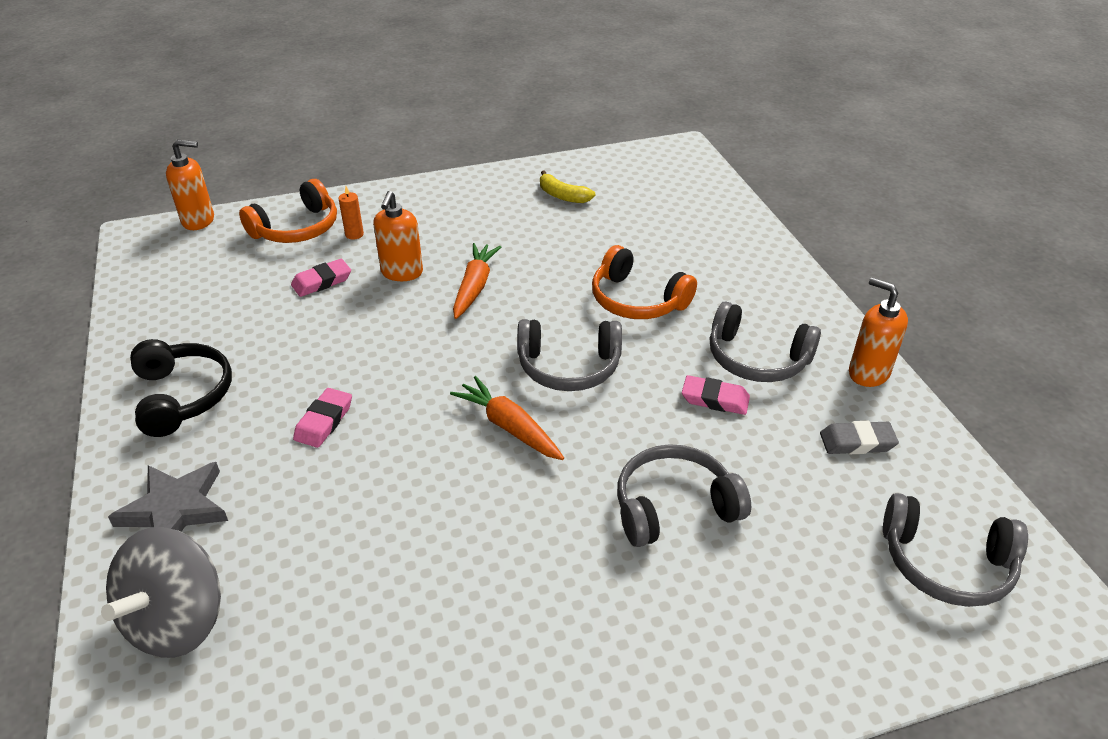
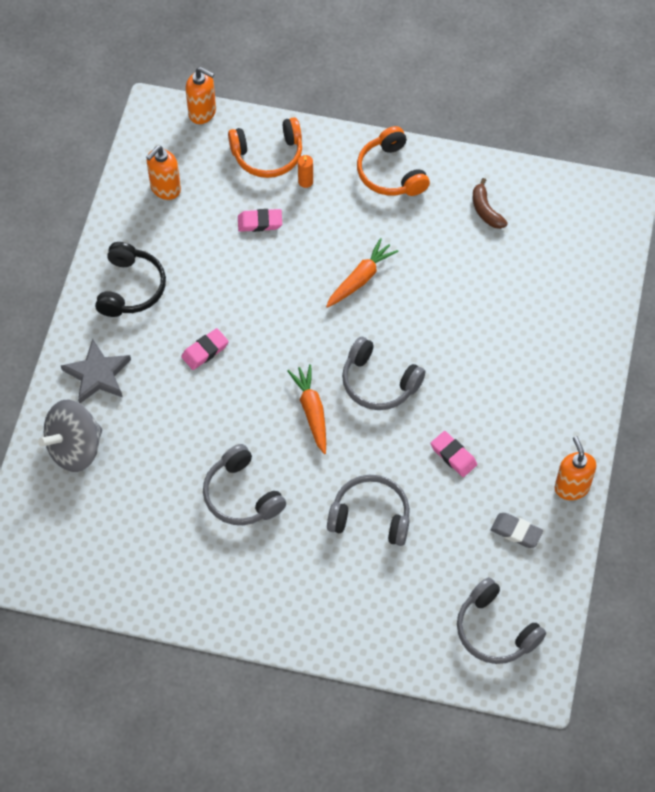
camera: 30 degrees right, 20 degrees up
(402, 273) = (318, 239): orange soap dispenser -> orange soap dispenser (165, 189)
(563, 196) = (486, 210): yellow banana -> brown banana
(637, 300) = (465, 347): orange headphones -> orange headphones (391, 173)
(757, 358) = (507, 438): grey headphones -> grey headphones (241, 495)

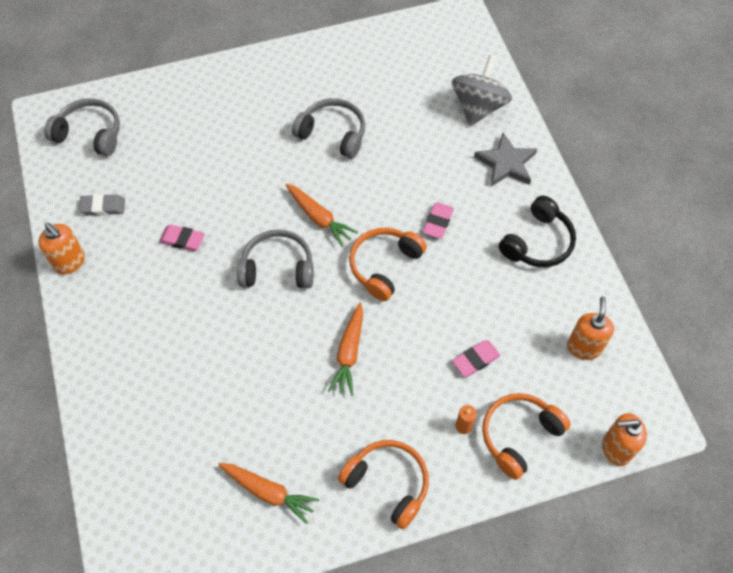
camera: 150 degrees right, 0 degrees up
(131, 288) = (538, 242): black headphones -> black headphones turned 120 degrees counterclockwise
(281, 336) = (384, 266): none -> orange headphones
(370, 516) = (225, 165): grey headphones -> none
(486, 210) = (268, 492): brown banana -> orange carrot

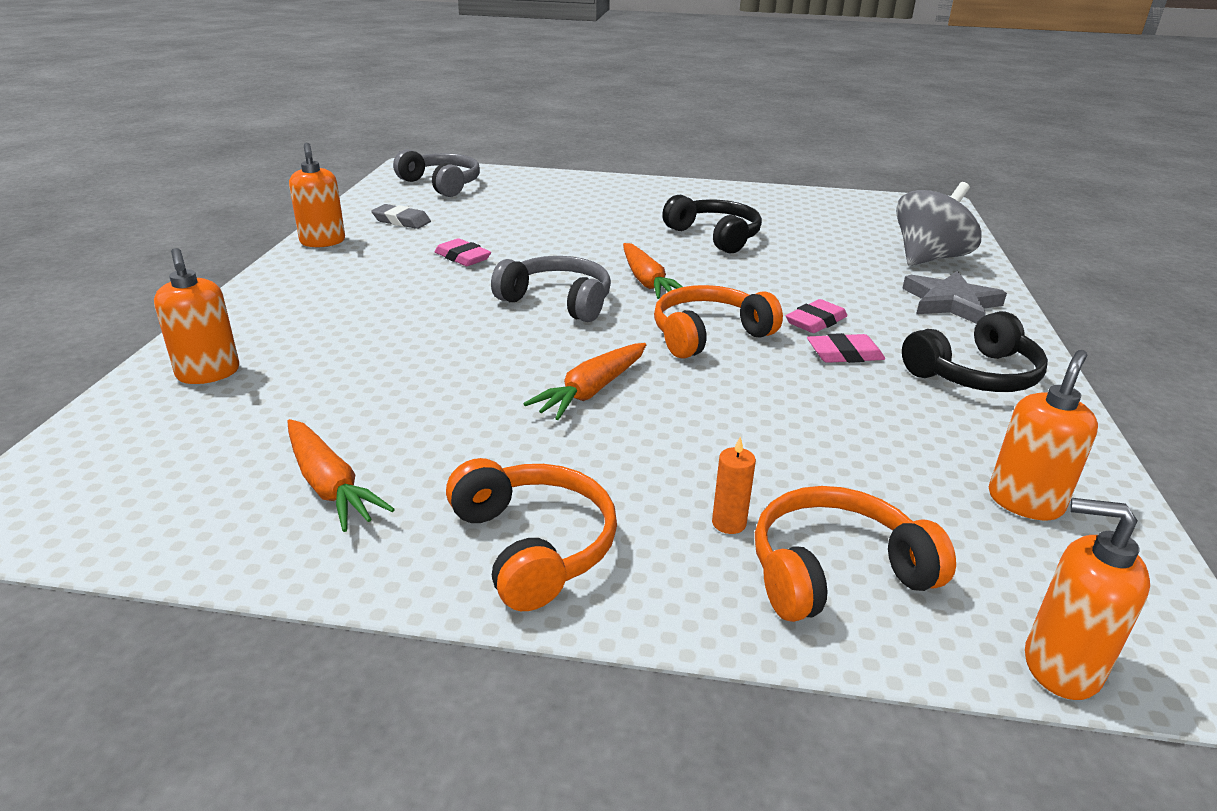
camera: 25 degrees right, 30 degrees down
(128, 439) = (208, 373): none -> orange soap dispenser
(333, 134) = (715, 236): grey headphones -> black headphones
(476, 360) = (799, 456): pink eraser -> pink eraser (844, 354)

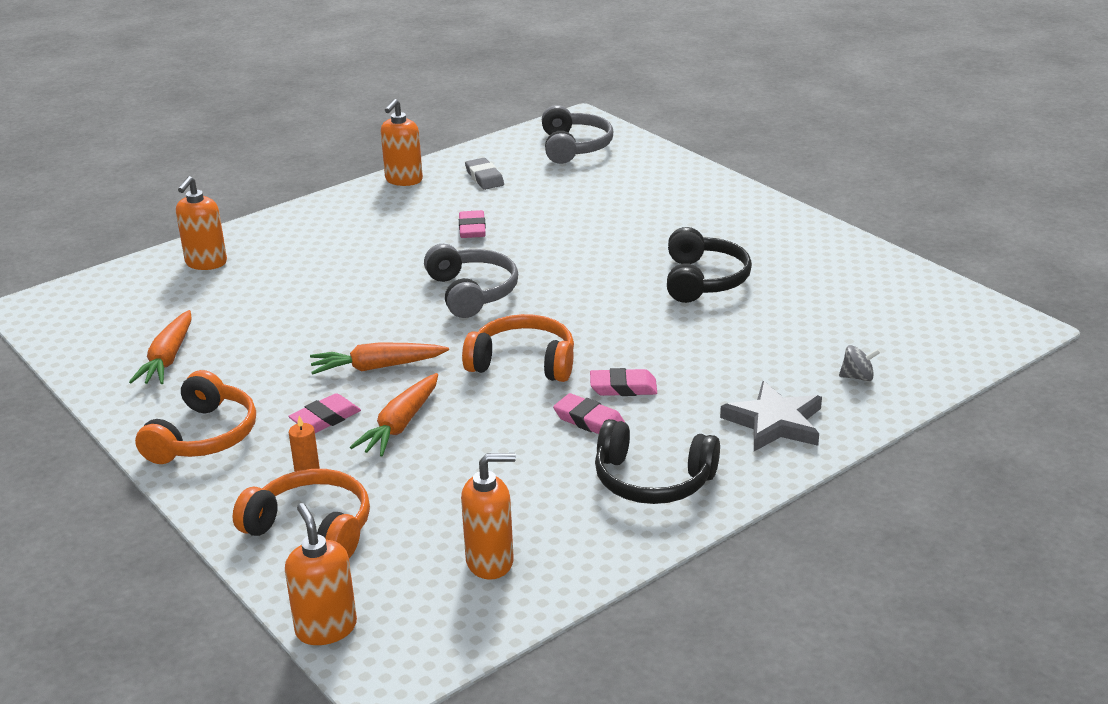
camera: 45 degrees right, 0 degrees up
(633, 458) = (325, 418): none -> pink eraser
(647, 281) = (564, 301): orange carrot -> orange carrot (400, 425)
(929, 258) = (857, 377): grey spinning top -> grey spinning top, size x0.41

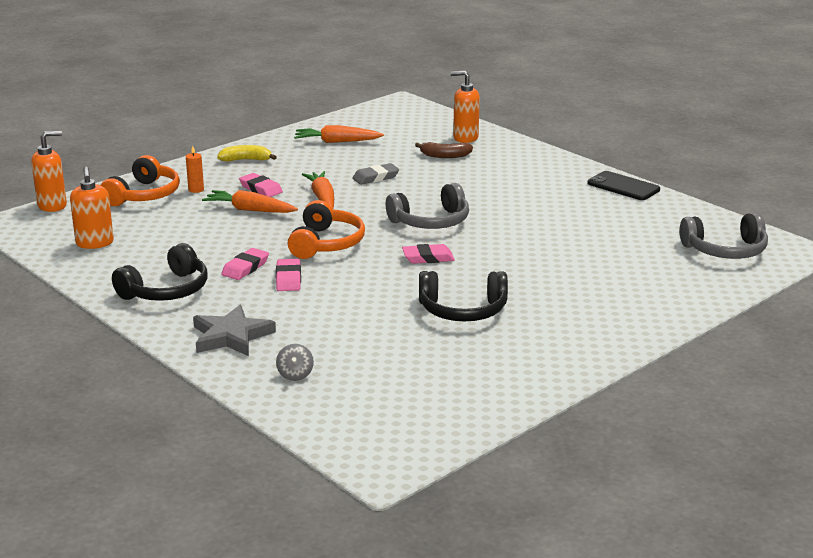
camera: 85 degrees right, 5 degrees down
(203, 436) = (246, 160): orange headphones -> yellow banana
(263, 278) = (445, 156): none -> brown banana
(403, 180) = (623, 186): orange soap dispenser -> black phone
(472, 228) = (540, 216): pink eraser -> pink eraser (428, 258)
(484, 178) = (640, 216): grey eraser -> grey eraser (375, 177)
(652, 480) = (166, 290): black headphones -> black headphones turned 150 degrees counterclockwise

